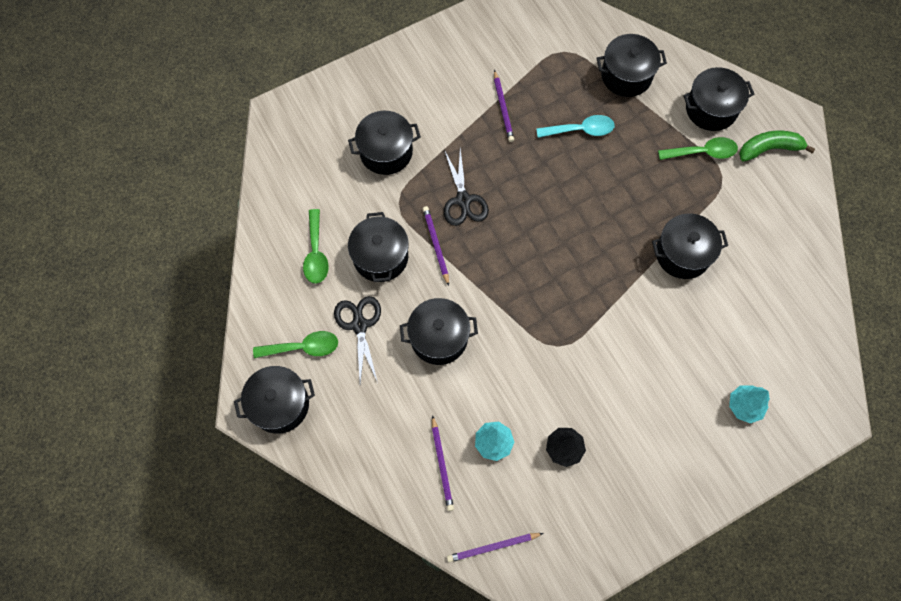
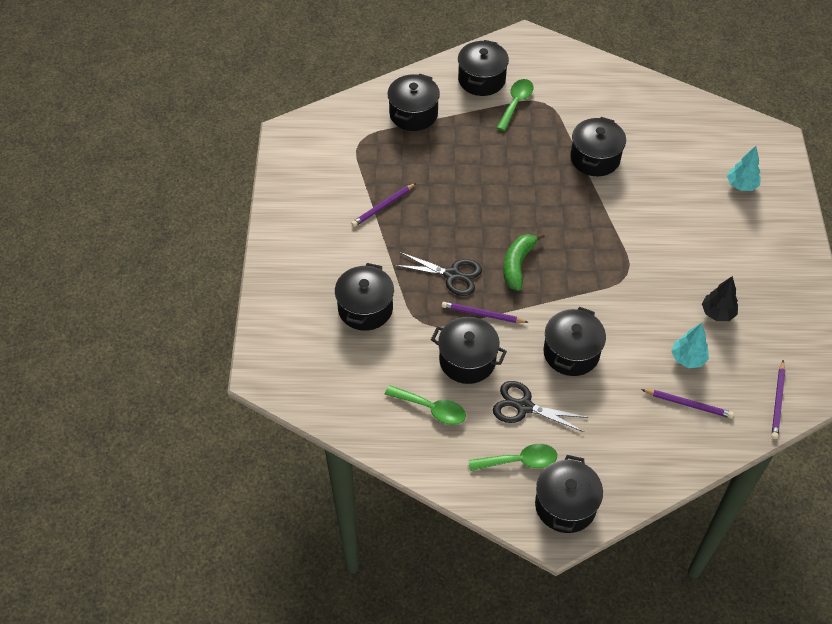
camera: 60 degrees left, 15 degrees down
(303, 347) = (519, 461): green spoon -> green spoon turned 60 degrees clockwise
(503, 108) = (383, 206): purple pencil -> purple pencil turned 120 degrees clockwise
(581, 130) = (442, 166): turquoise spoon -> none
(769, 149) = (540, 65): green banana -> green banana (518, 265)

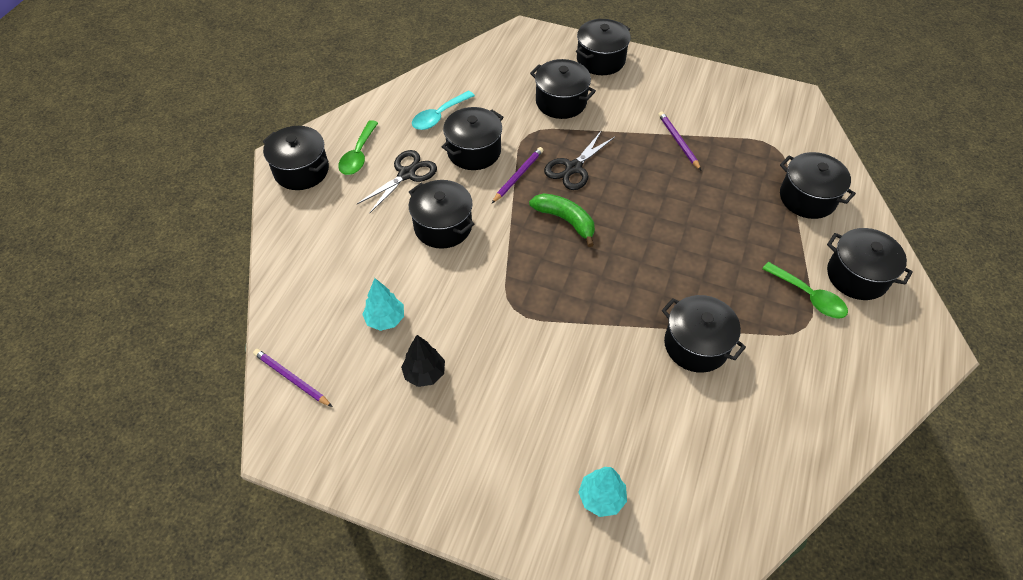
camera: 110 degrees right, 0 degrees up
(286, 291) = (600, 60): none -> black pot
(431, 409) = (439, 116): green spoon -> turquoise spoon
(688, 404) = (336, 296): purple pencil -> none

